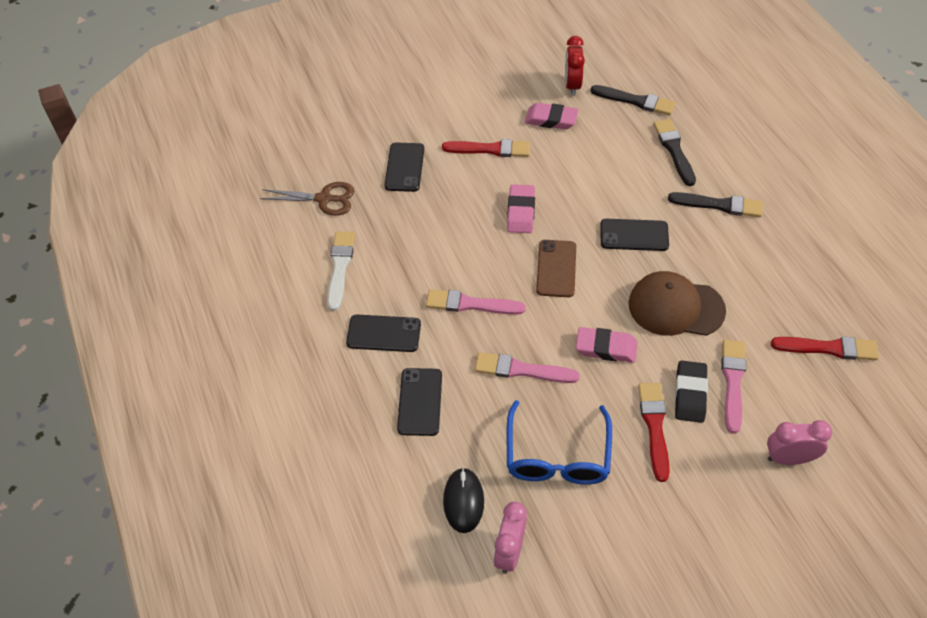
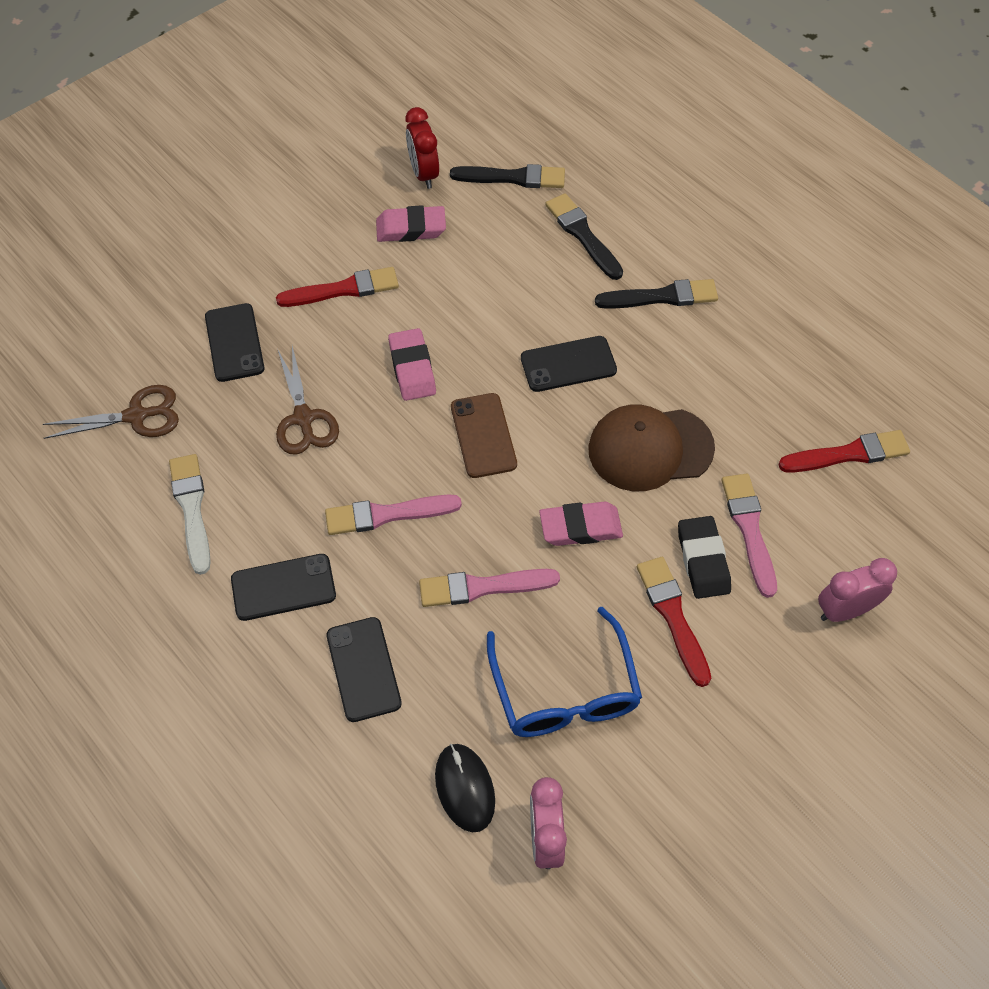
camera: 20 degrees left, 5 degrees up
(434, 227) = (303, 418): none -> brown scissors

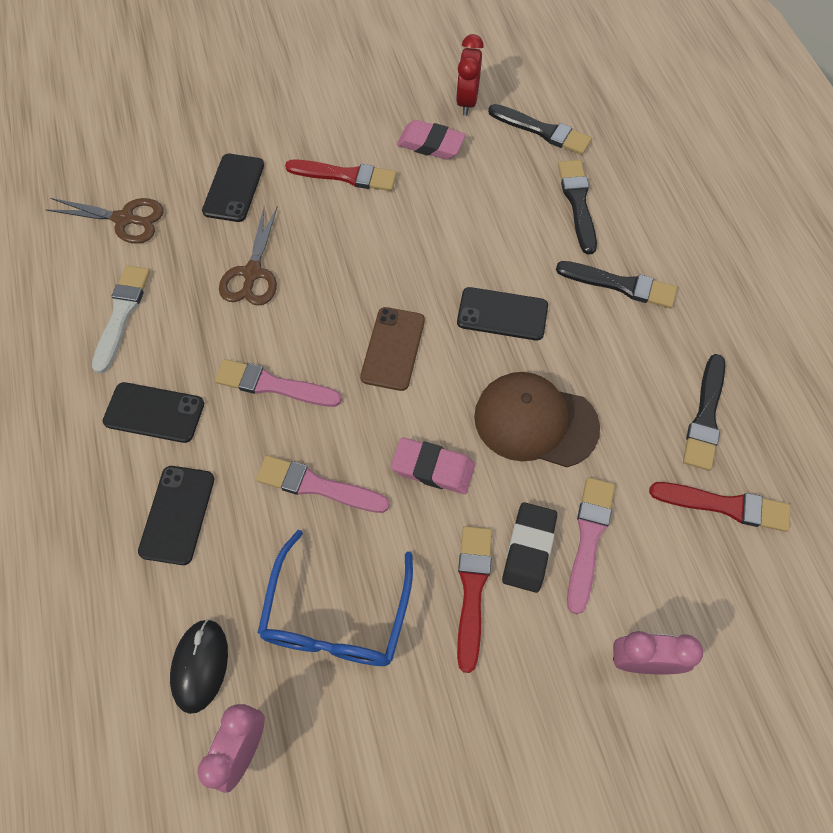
camera: 25 degrees right, 5 degrees up
(412, 368) = (365, 265): pink eraser -> none
(794, 385) = (705, 417): none -> black brush

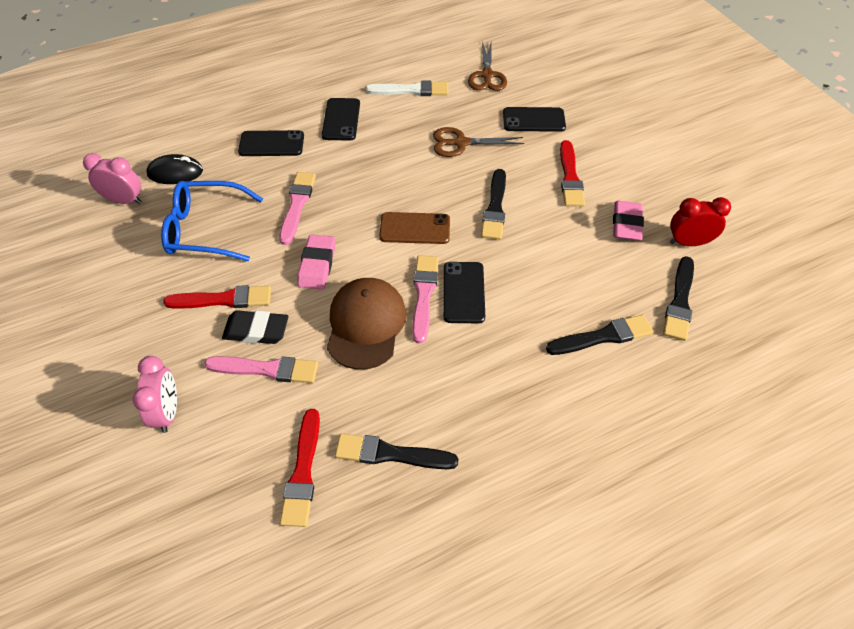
camera: 80 degrees right, 10 degrees down
(273, 385) = (371, 170): pink brush -> pink brush (424, 294)
(620, 285) = (518, 377): black brush -> black brush (495, 208)

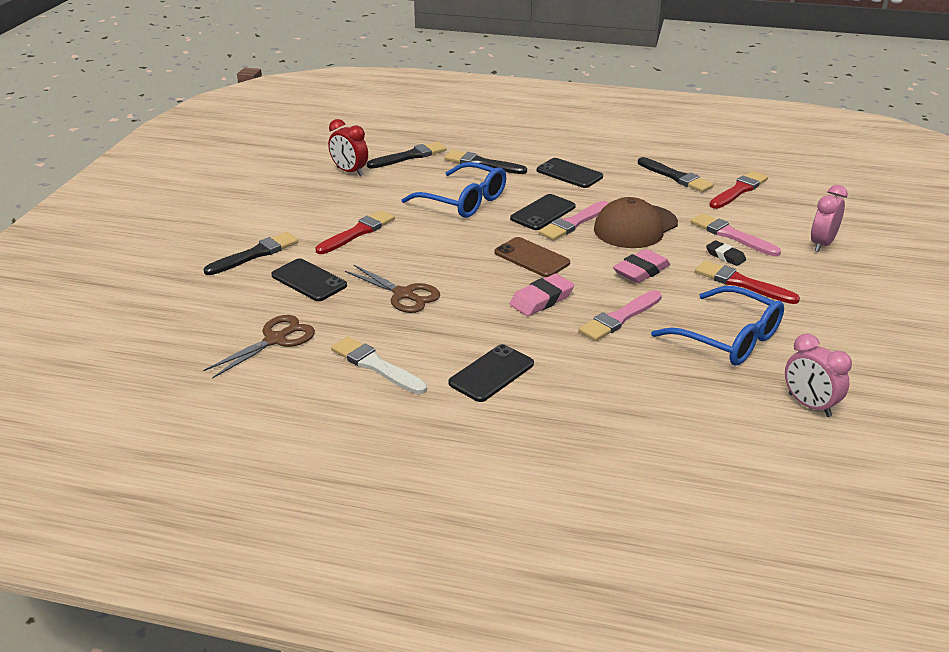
camera: 140 degrees left, 20 degrees down
(175, 173) = (733, 407): black mouse -> none
(256, 330) = (725, 256): black eraser -> black eraser, size x0.64
(271, 144) = (596, 386): black phone -> black phone (569, 174)
(495, 208) = (448, 242): black brush -> black brush (255, 254)
(545, 265) = (464, 201): none -> blue glasses
(626, 224) = (370, 194): pink eraser -> pink eraser (541, 299)

